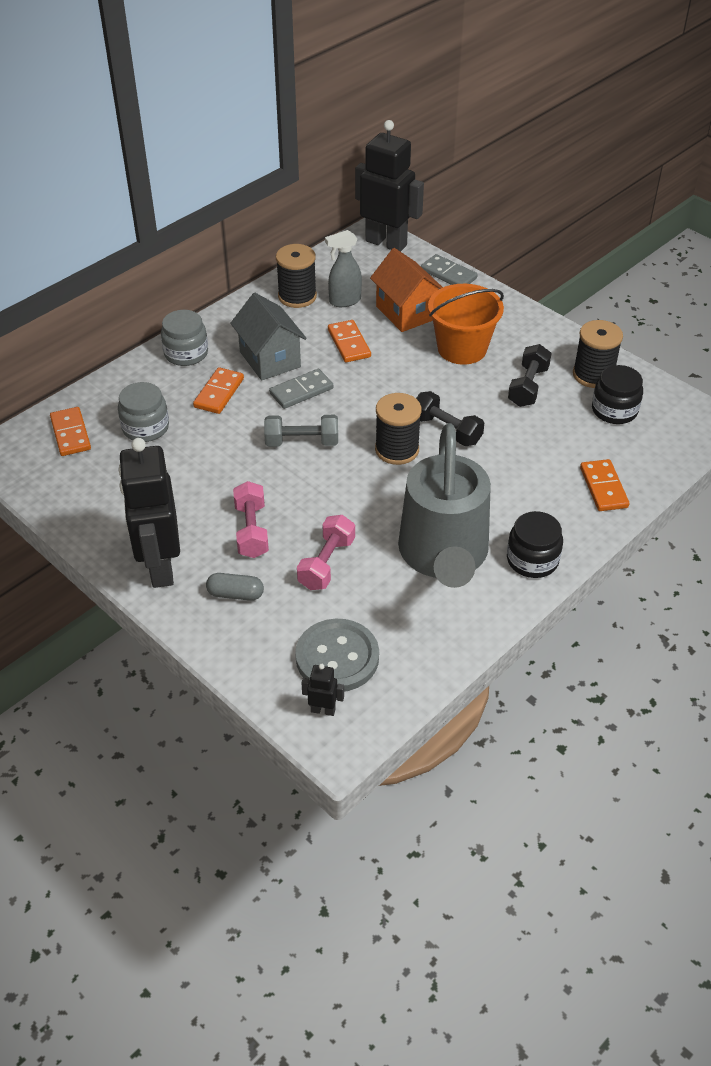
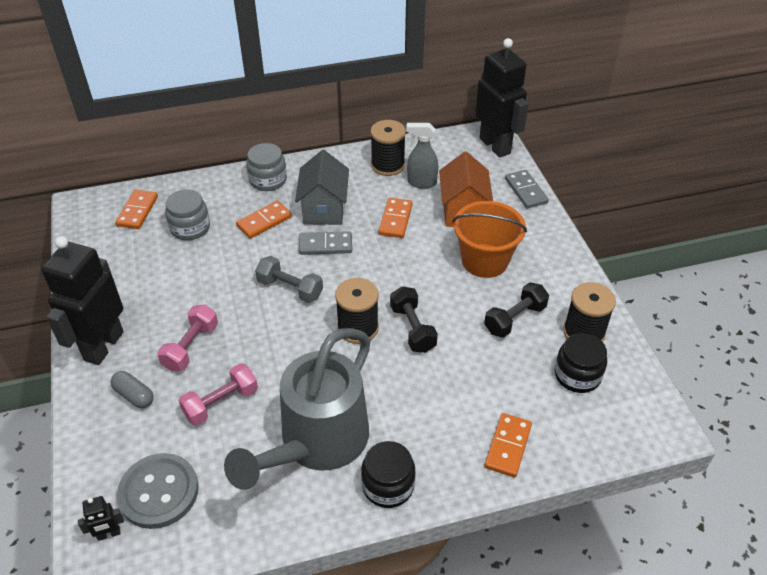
camera: 30 degrees right, 0 degrees up
(323, 710) = (109, 534): black robot -> black robot turned 120 degrees clockwise

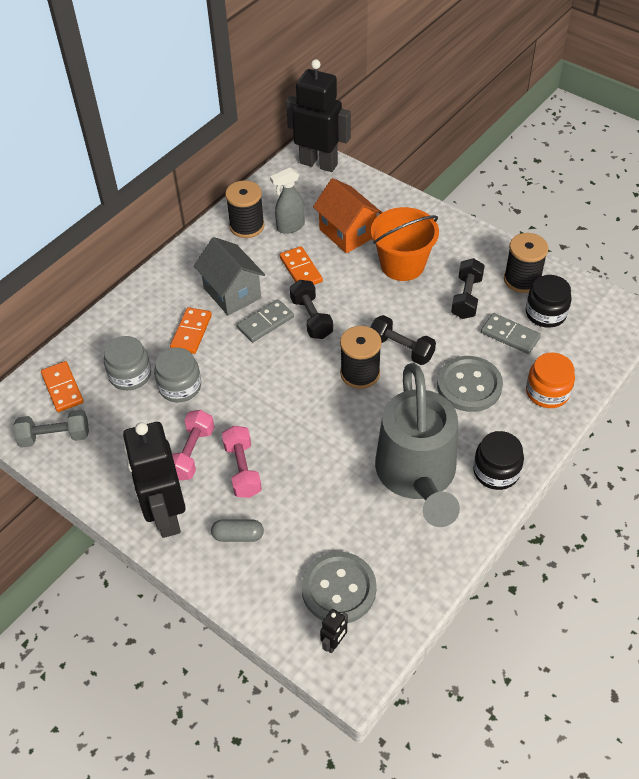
camera: 35 degrees left, 5 degrees up
(221, 403) = (315, 495): pink dumbbell -> pink dumbbell (192, 453)
(268, 180) = (155, 294): grey jar -> grey jar (180, 386)
(290, 288) = (274, 375): grey dumbbell -> grey dumbbell (55, 437)
(364, 261) = (311, 318): none -> black dumbbell
(440, 395) = (469, 385): none -> grey button
(507, 446) = (547, 392): orange domino -> orange jar
(525, 191) = (379, 190): grey domino -> grey domino (510, 335)

